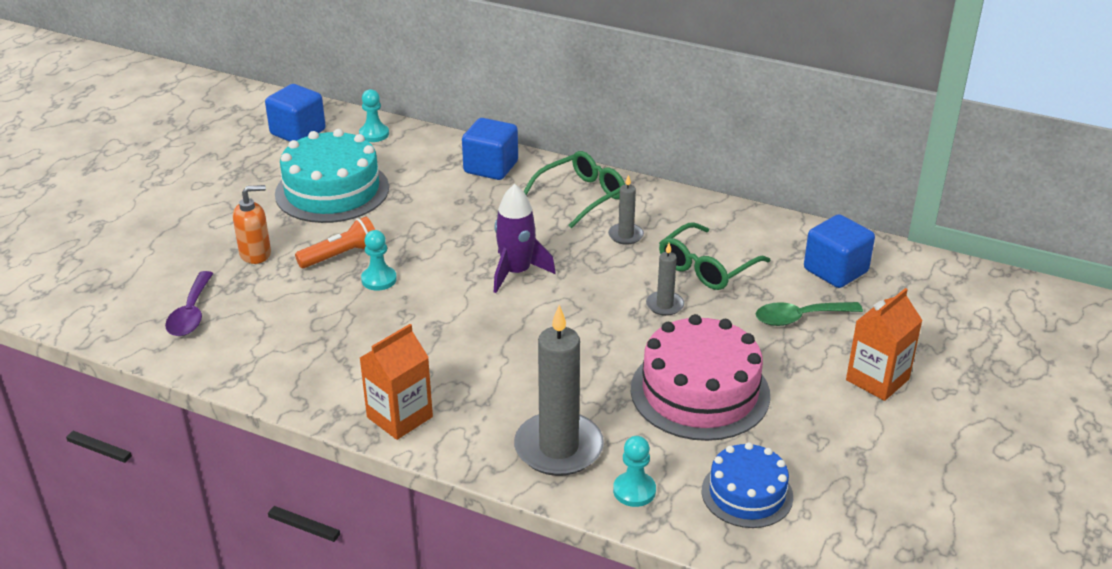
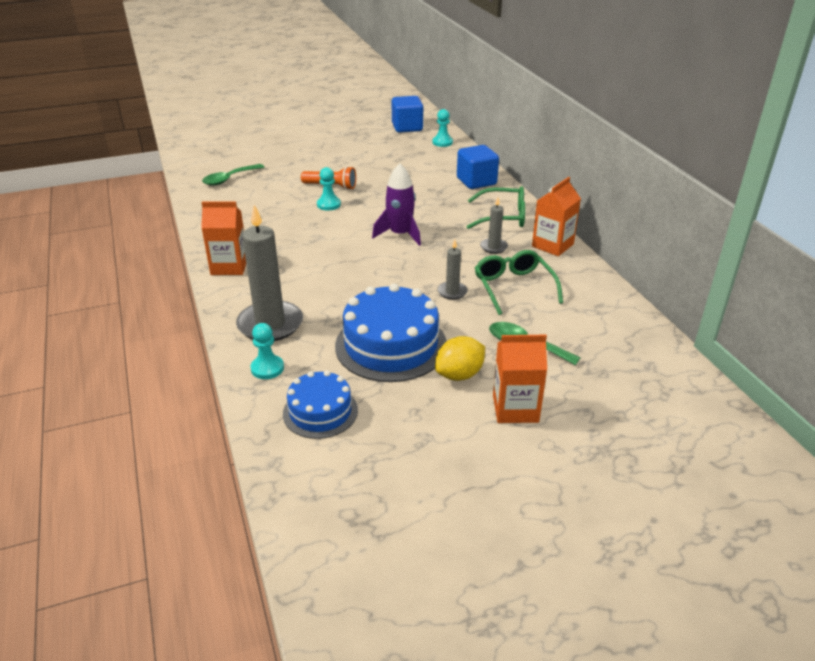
camera: 45 degrees right, 0 degrees up
(191, 313) = (229, 179): purple spoon -> green spoon
(256, 254) = (297, 168): orange soap dispenser -> none
(332, 191) = (377, 158): turquoise cake -> none
(672, 204) = (552, 245): none -> orange carton
(700, 392) = (391, 345): pink cake -> blue cake
(706, 267) = (513, 287): green glasses -> green glasses turned 75 degrees clockwise
(795, 380) = (459, 375): none -> yellow lemon
(835, 271) = (600, 334): blue cube -> none

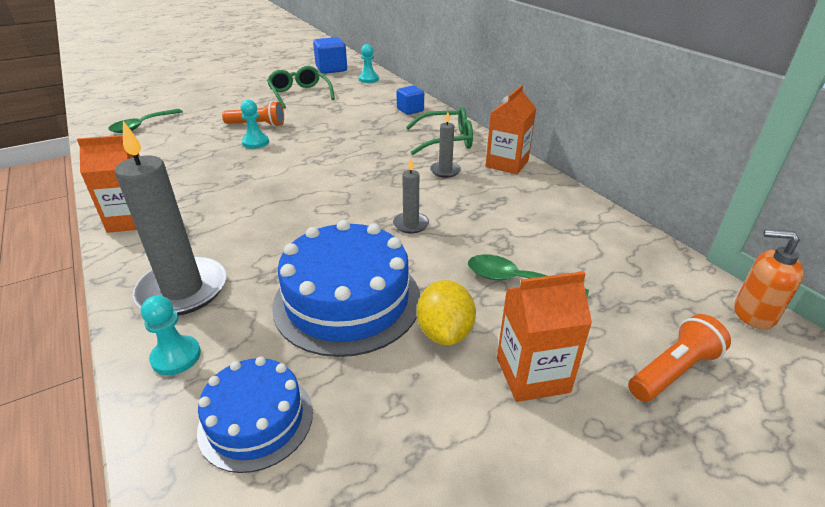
camera: 10 degrees left, 0 degrees up
(400, 234) = (339, 166): purple rocket -> none
(459, 375) = (445, 332): yellow lemon -> yellow lemon turned 45 degrees counterclockwise
(476, 181) = (410, 110): blue cube -> blue cube, size x0.64
(513, 287) = (479, 212): green glasses -> green glasses (299, 94)
(621, 419) = (673, 371): none -> orange flashlight
(707, 389) = (753, 314): none -> orange soap dispenser

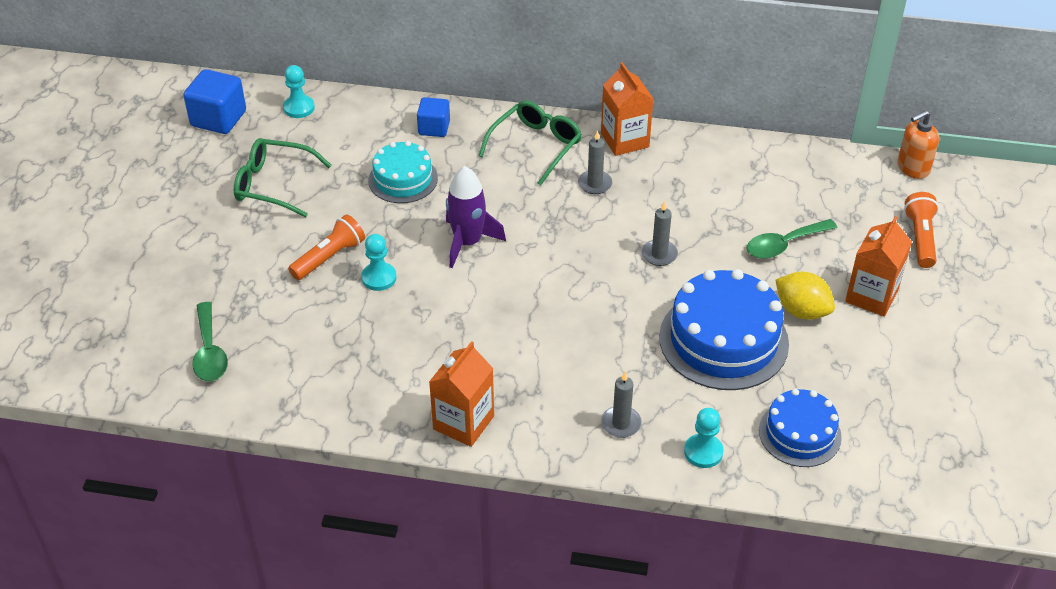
camera: 50 degrees left, 10 degrees up
(183, 290) = (621, 423): grey candle -> grey candle, size x0.49
(323, 154) = (468, 242): none -> purple rocket
(353, 118) = (403, 179): none -> turquoise cake

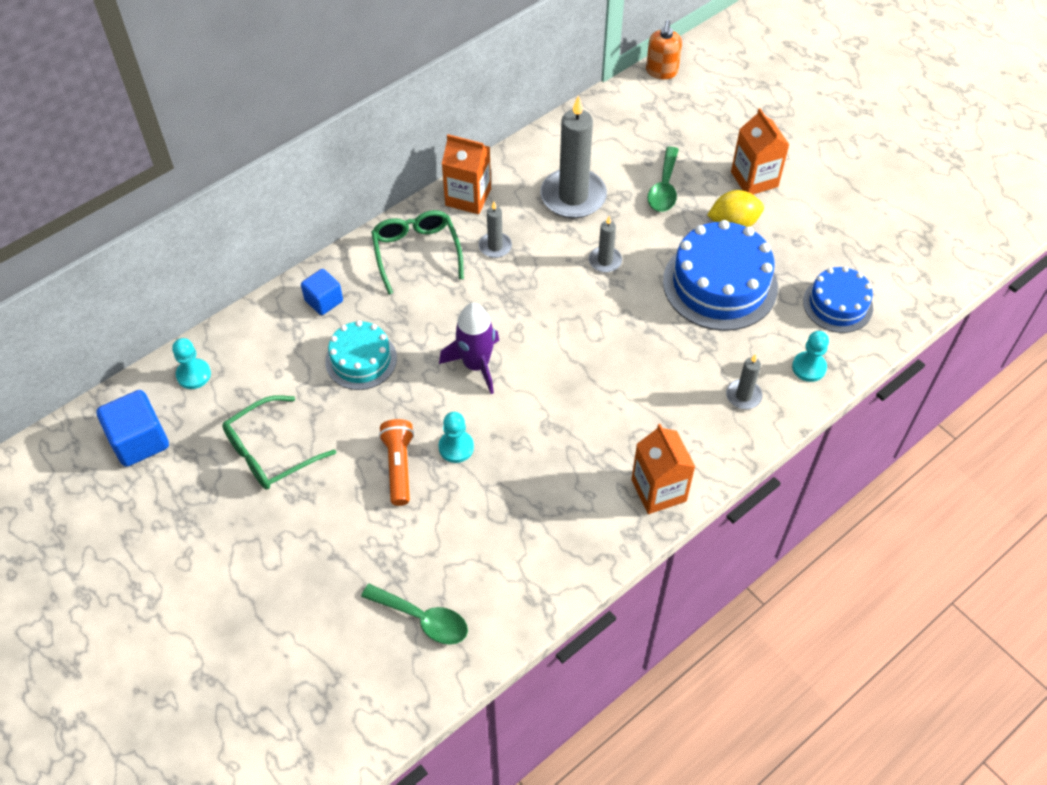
camera: 50 degrees left, 10 degrees up
(702, 197) = (573, 196): none -> grey candle
(920, 238) = (728, 117): orange flashlight -> none

